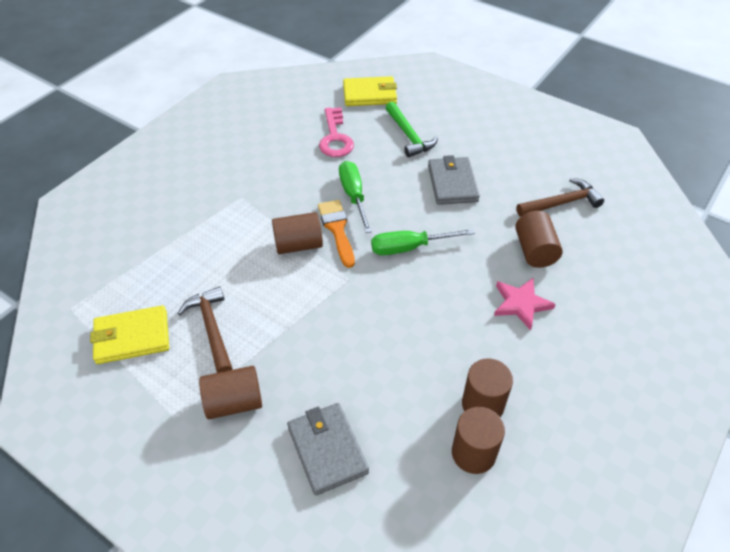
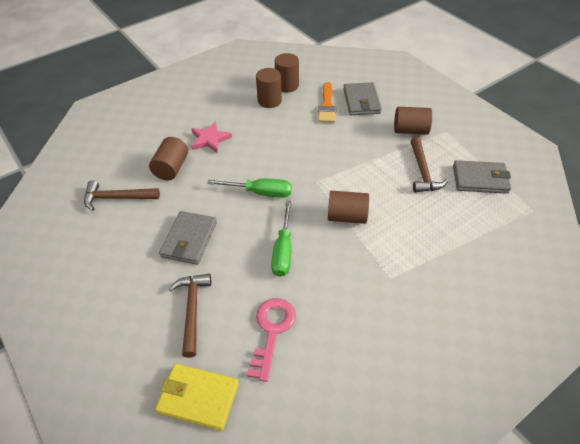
camera: 160 degrees left, 0 degrees up
(132, 337) = (480, 179): yellow wallet -> grey wallet
(337, 229) = (310, 222): orange brush -> orange brush (327, 106)
(409, 135) = (192, 310): green hammer -> brown hammer

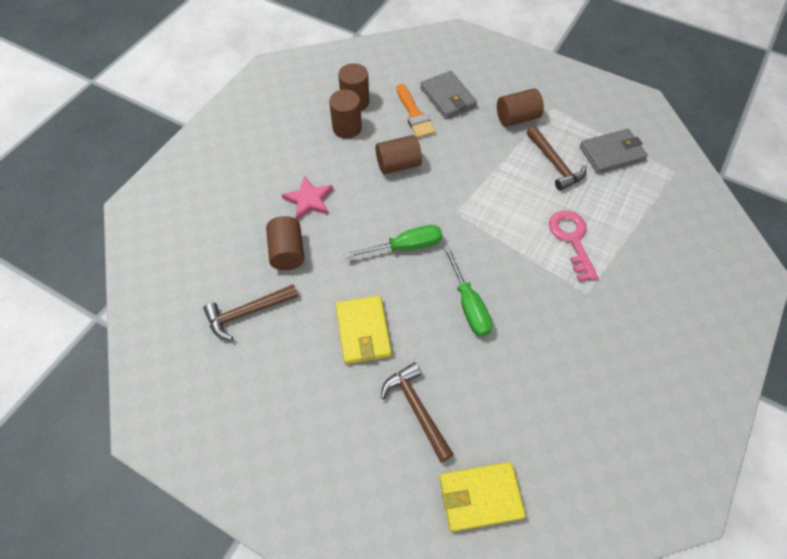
camera: 25 degrees left, 10 degrees up
(189, 240) = (363, 331): grey wallet -> yellow wallet
(272, 331) = (509, 397): pink key -> pink key (572, 240)
(347, 216) = (509, 242): brown cylinder -> brown cylinder (398, 165)

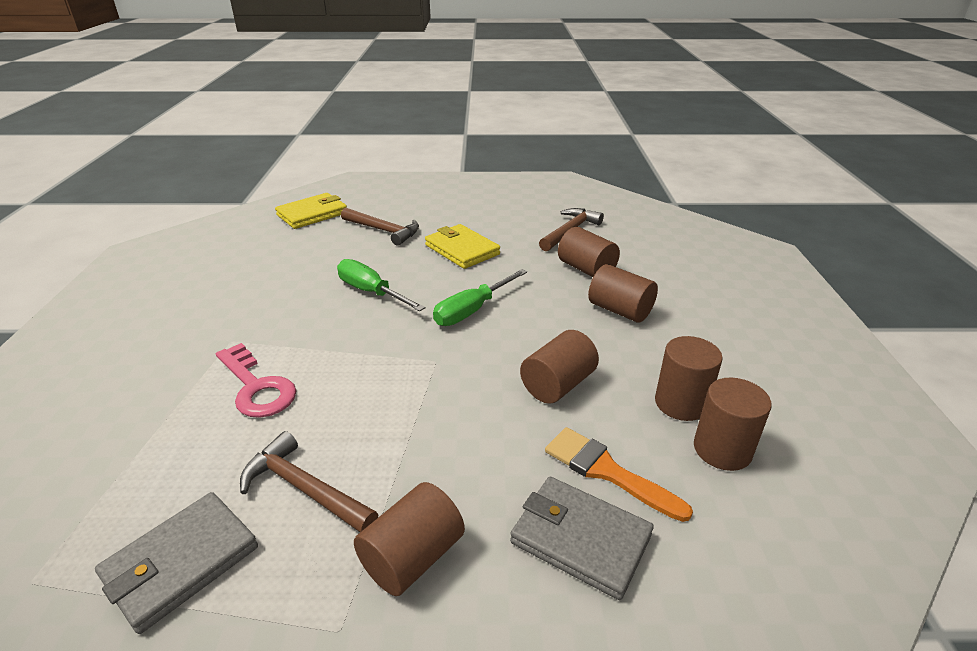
camera: 150 degrees right, 25 degrees down
(309, 200) = (620, 310): pink star -> brown cylinder

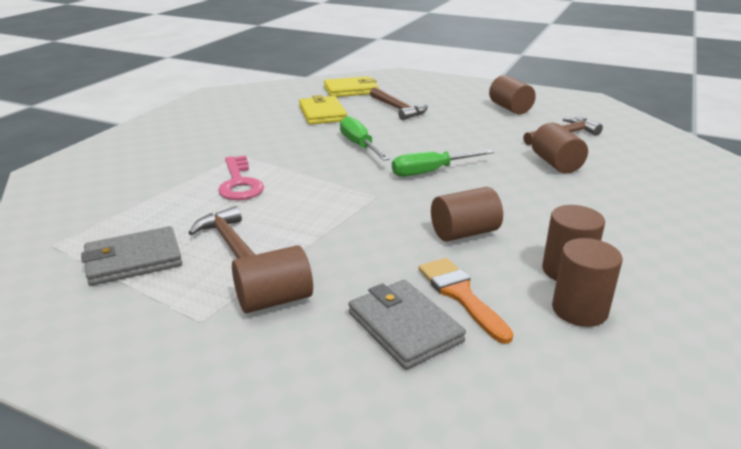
camera: 25 degrees right, 5 degrees down
(462, 250) = (453, 132): yellow wallet -> yellow wallet (322, 113)
(620, 310) = (564, 197): brown cylinder -> brown cylinder (510, 108)

